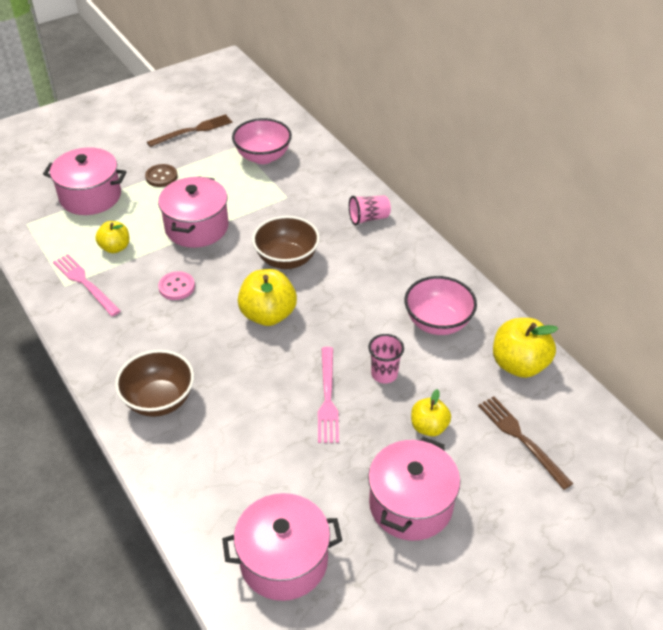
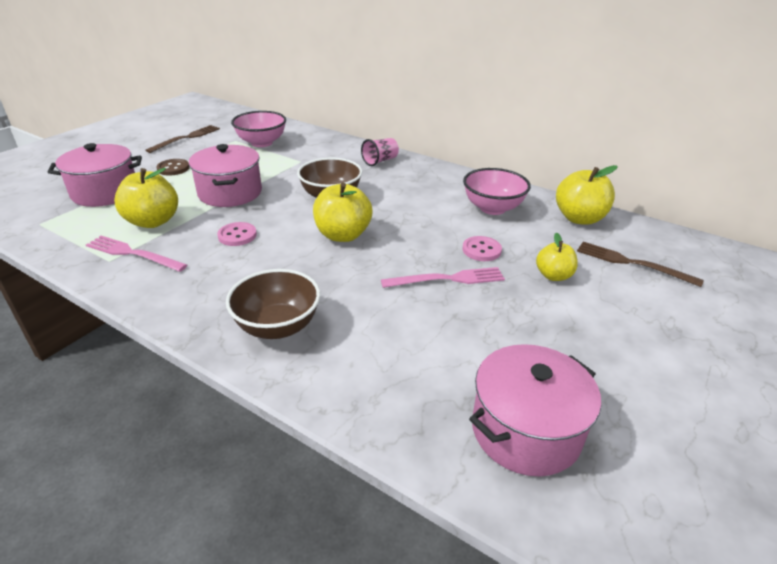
camera: 25 degrees left, 10 degrees down
(115, 247) = (153, 221): yellow apple -> yellow apple, size x1.63
(327, 398) = (447, 279): pink fork -> pink fork turned 75 degrees counterclockwise
(384, 374) = (481, 250): pink cup -> pink button
(410, 504) = (596, 337): pink pot -> none

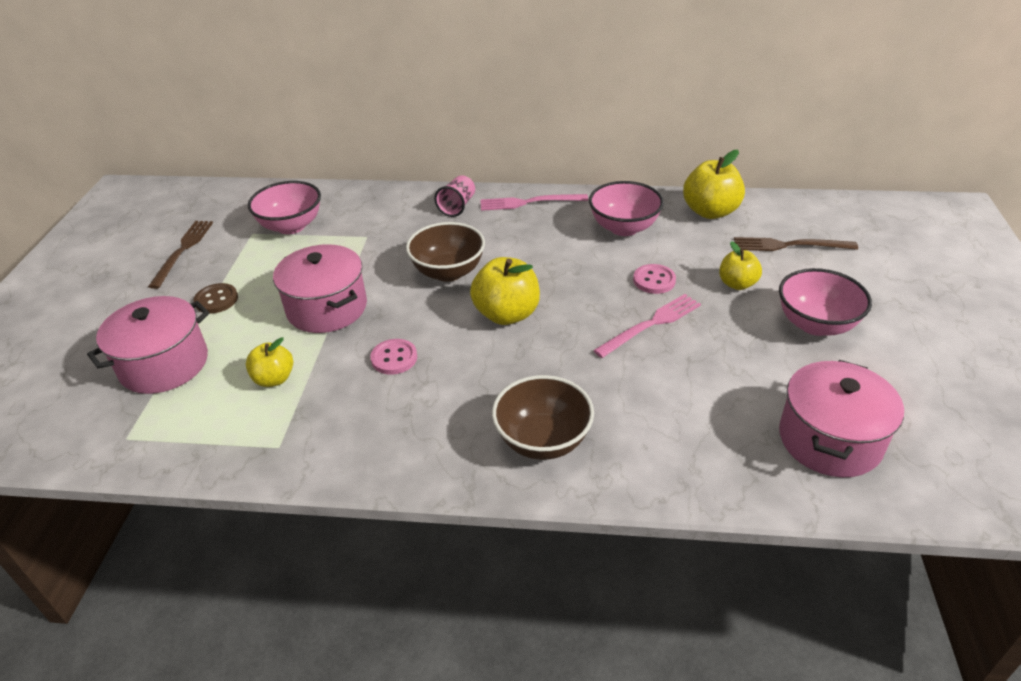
camera: 25 degrees left, 5 degrees up
(133, 253) = (297, 427): pink fork -> pink fork (529, 202)
(153, 221) = (274, 379): yellow apple -> yellow apple, size x0.61
(601, 331) = (815, 324): none -> pink bowl

